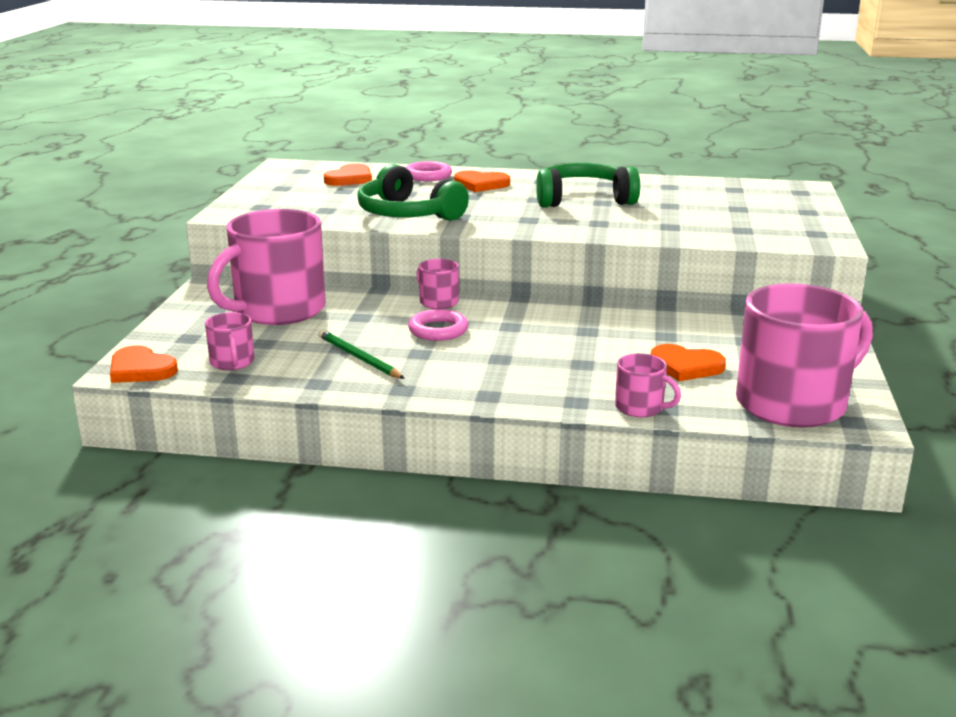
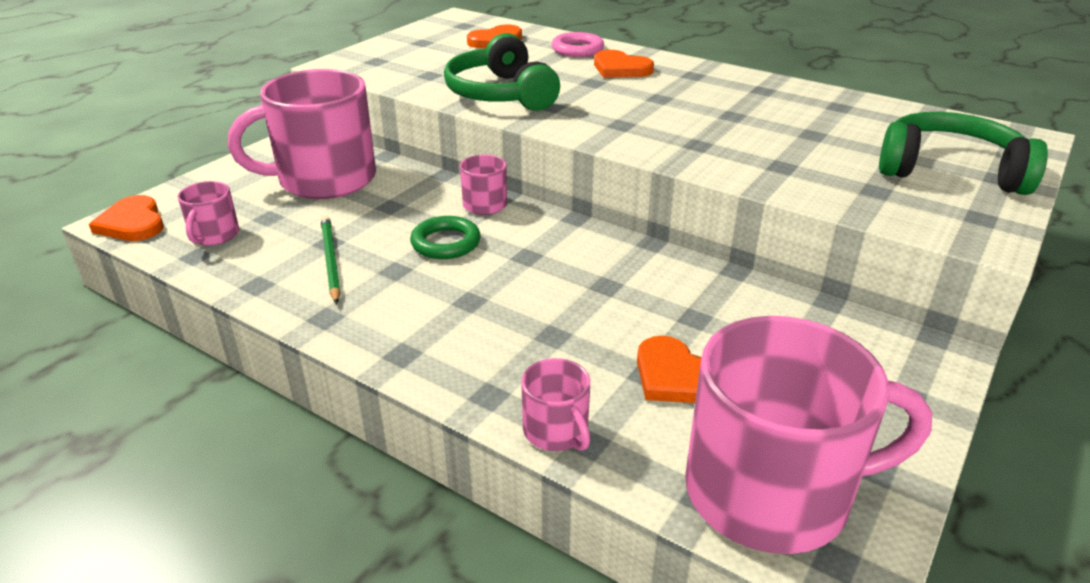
camera: 25 degrees right, 10 degrees up
(438, 330) = (446, 243): pink ring -> green ring
(583, 199) = (713, 108): green headphones -> green headphones (949, 171)

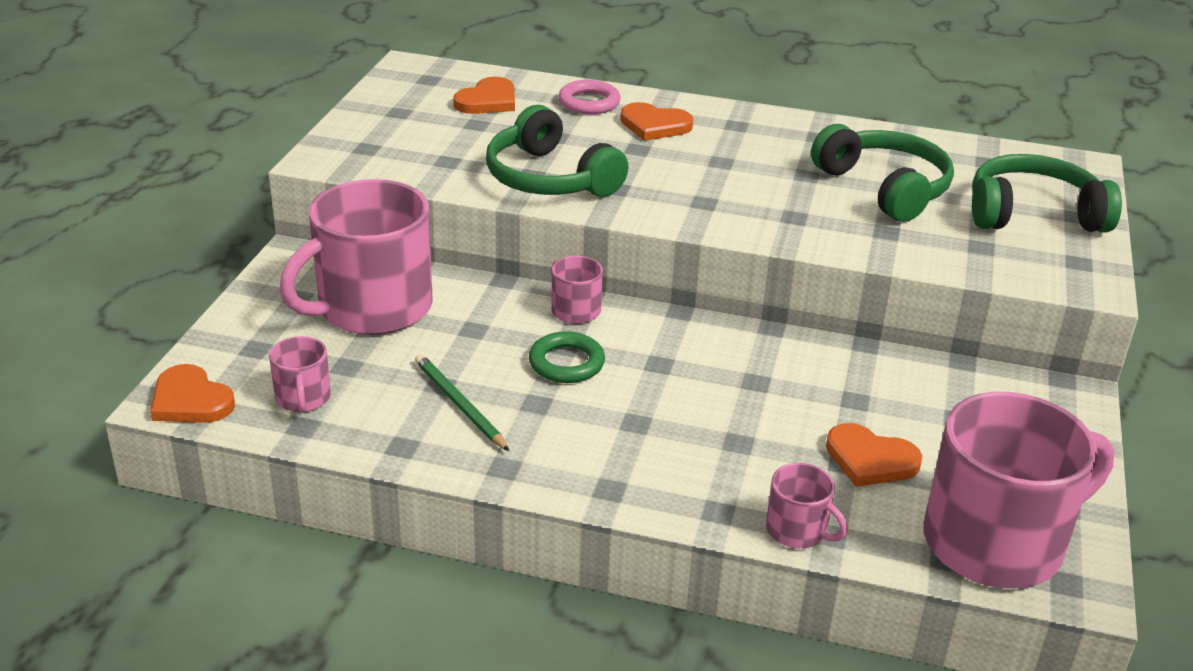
camera: 20 degrees left, 0 degrees up
(802, 133) = (884, 188): none -> green headphones

